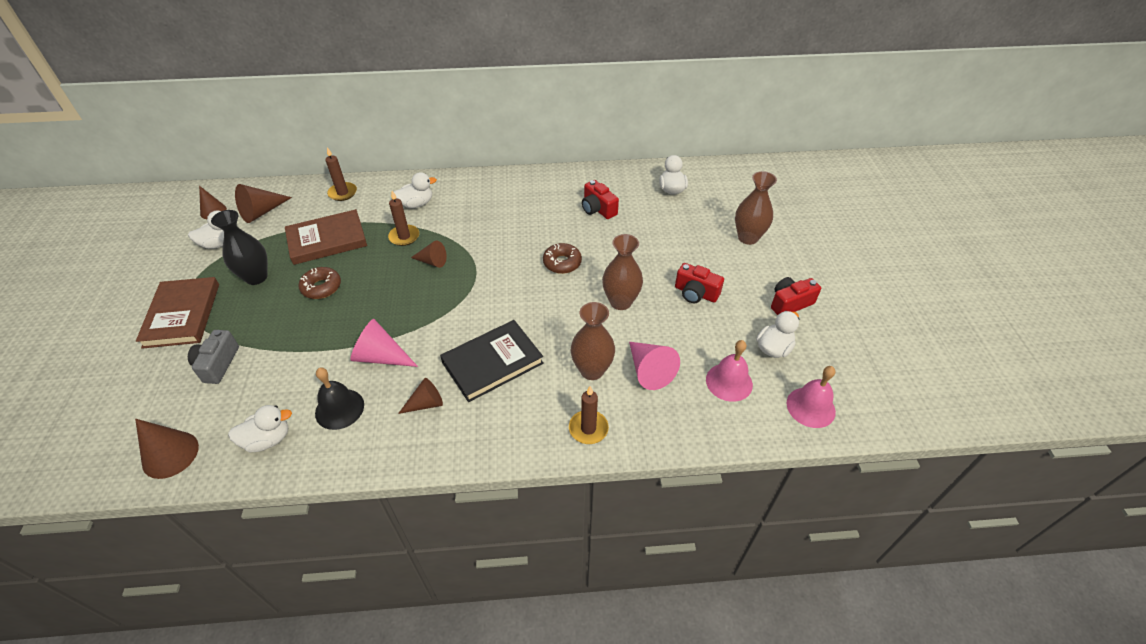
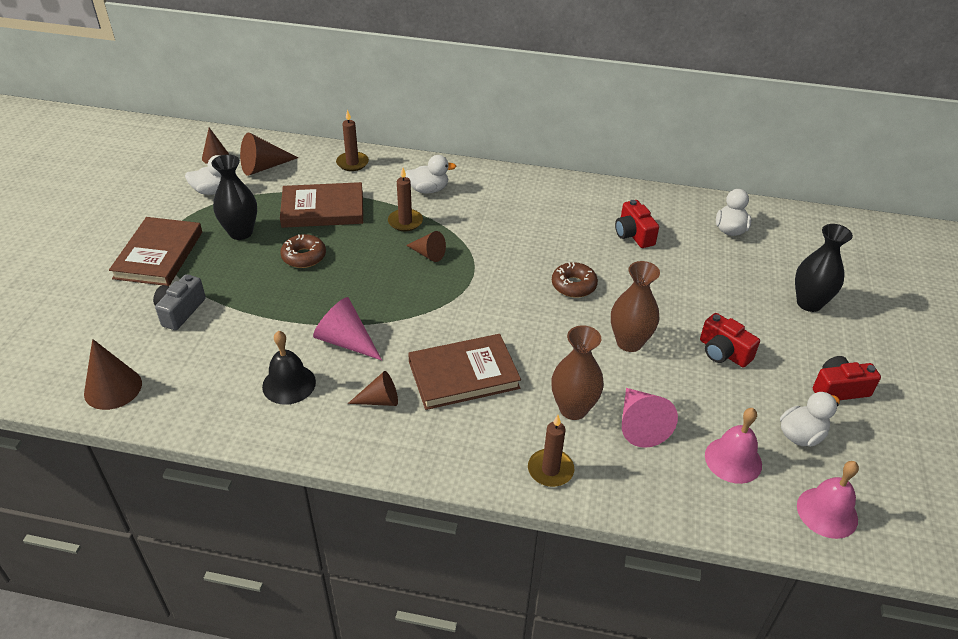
camera: 15 degrees right, 5 degrees down
(268, 439) = (209, 397): white duck -> none
(492, 362) = (463, 375): black book -> brown book
(748, 238) = (809, 303): brown vase -> black vase

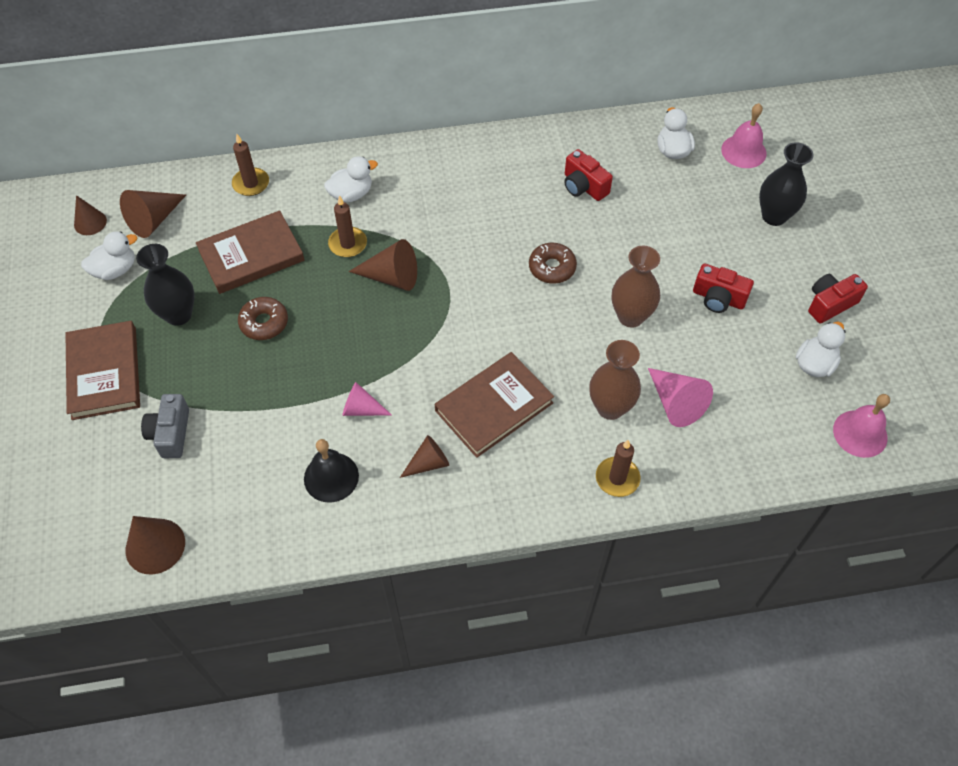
camera: 20 degrees left, 15 degrees up
(346, 341) = (361, 409): pink cone -> pink cone, size x0.66
(428, 254) = (391, 277): brown cone -> brown cone, size x1.52
(733, 460) = (767, 410): pink bell -> pink bell (743, 151)

